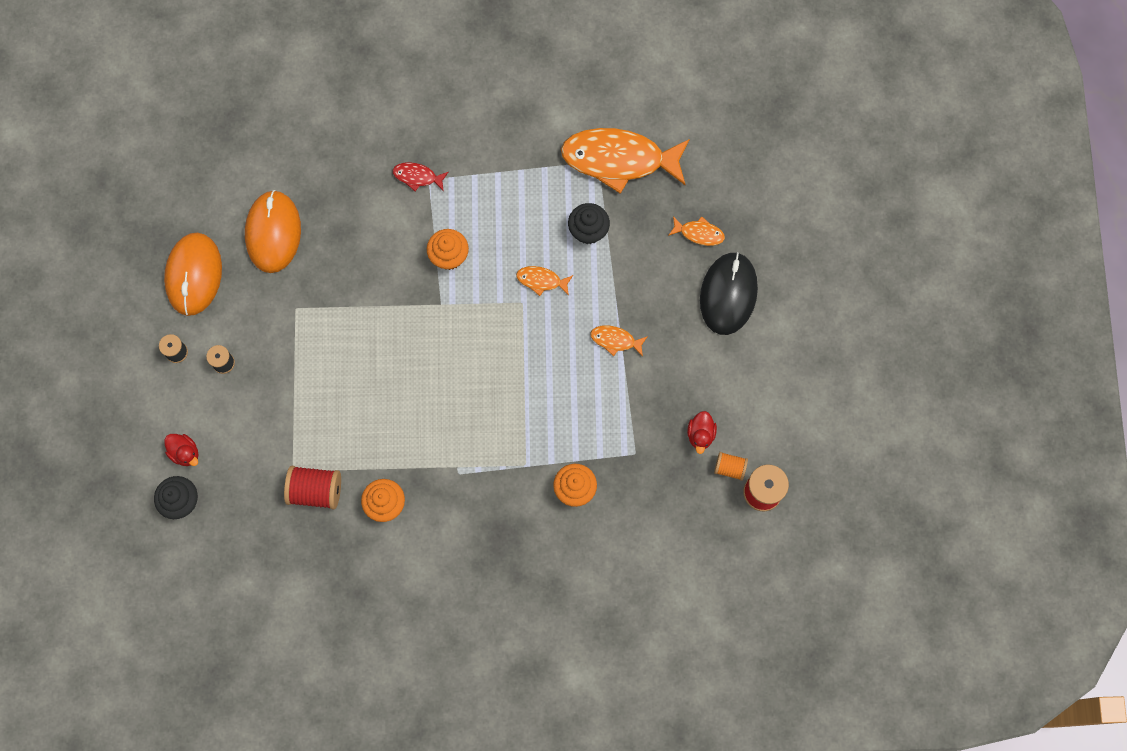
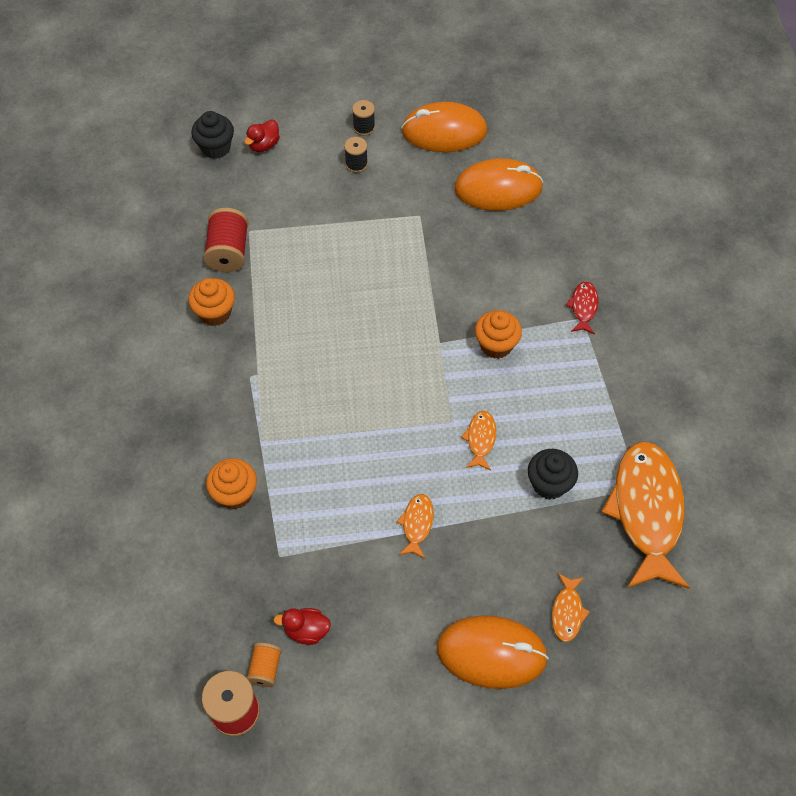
camera: 85 degrees right, 15 degrees down
(728, 294) = (491, 653): black mouse -> orange mouse

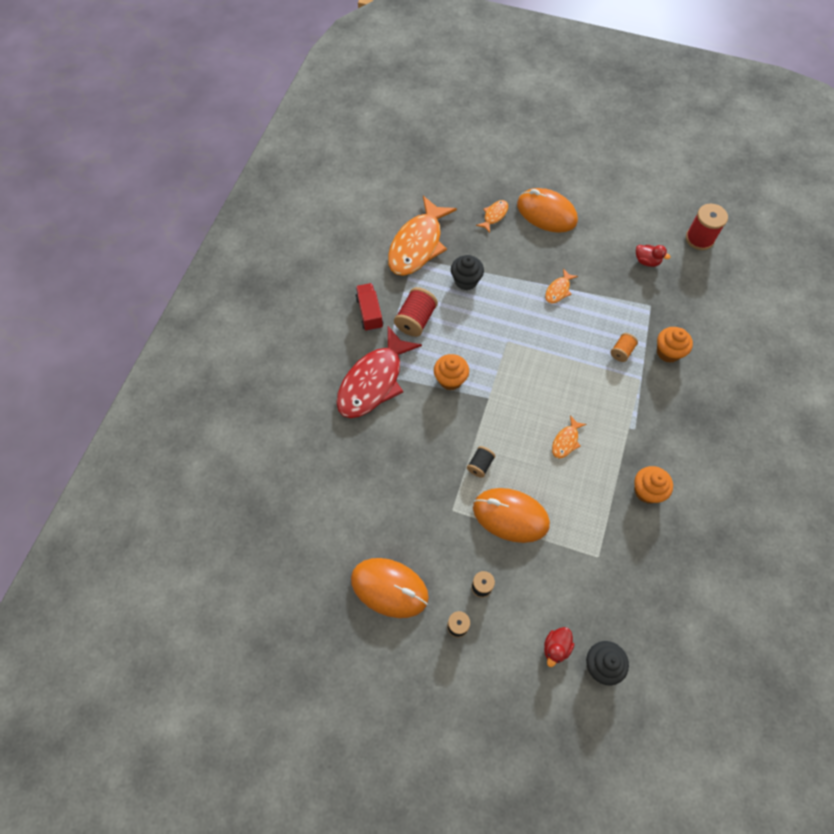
camera: 155 degrees left, 5 degrees up
(228, 252) = (621, 543): red spool -> red spool (416, 320)
(264, 145) = (556, 647): red duck -> red duck turned 150 degrees clockwise
(265, 669) = (676, 252): orange spool -> orange spool (621, 351)
(412, 268) = (480, 465): none -> black spool
(480, 439) = (494, 323): orange fish -> orange fish (566, 441)
(498, 189) = (376, 507): orange mouse -> orange mouse (510, 516)
(583, 307) = (373, 381): red fish -> red fish, size x2.31
(644, 386) = (369, 313): none -> red truck

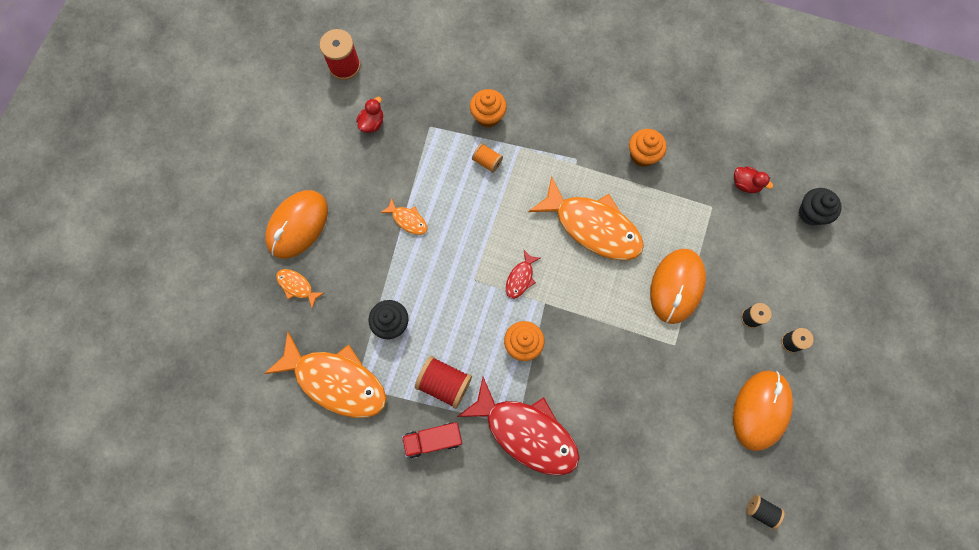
camera: 90 degrees left, 10 degrees up
(480, 465) = (623, 315): black spool -> black spool (760, 511)
(511, 378) = (520, 278): none -> red fish
(556, 647) = (800, 252): red duck -> red duck (745, 184)
(566, 441) = (593, 226): orange fish -> orange fish, size x2.31

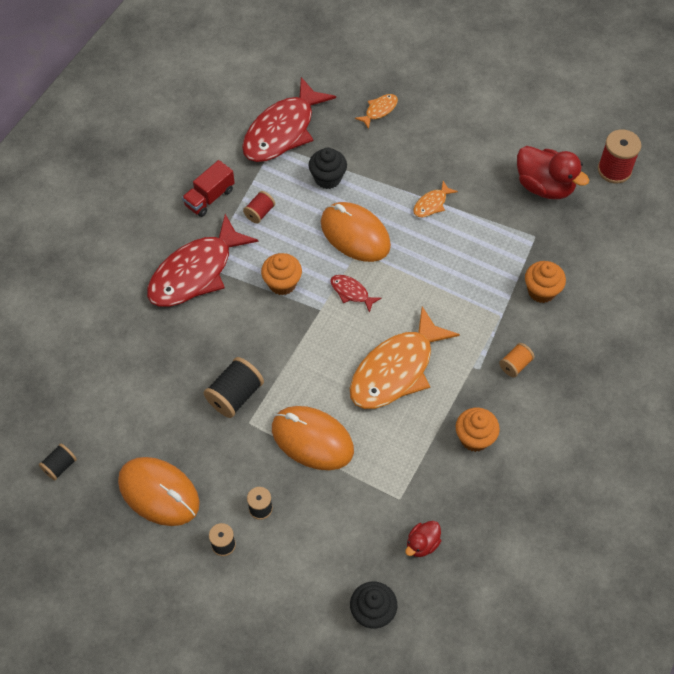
camera: 100 degrees right, 15 degrees down
(297, 225) = (441, 116): orange mouse -> orange mouse (355, 234)
(336, 381) = (283, 131): orange fish -> red fish
(372, 123) = (544, 186): red duck -> red duck, size x1.92
(433, 440) = (209, 197): red truck -> red truck turned 135 degrees counterclockwise
(444, 383) = (259, 213): red spool -> red spool, size x0.59
(487, 161) = (487, 282): orange spool -> orange spool (515, 365)
(650, 363) = (235, 395): none -> black spool

